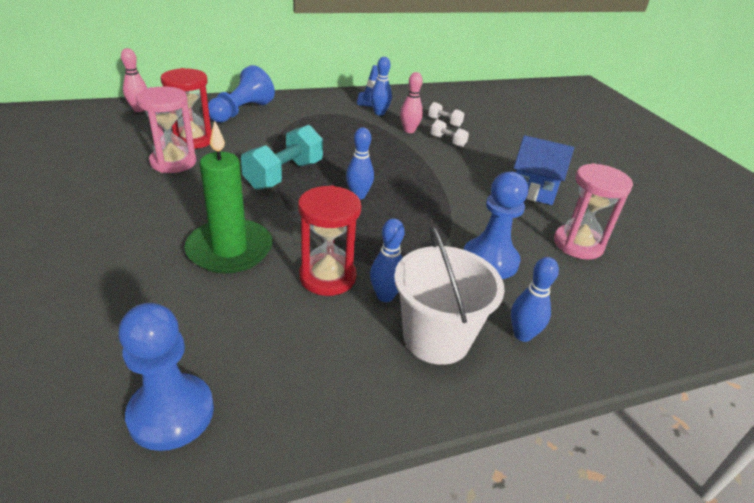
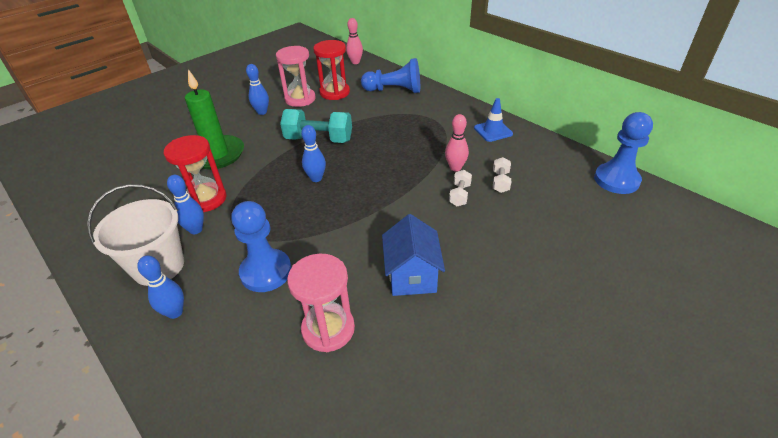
camera: 70 degrees right, 5 degrees up
(171, 413) = (80, 191): blue pawn -> blue pawn (616, 180)
(379, 113) = (471, 143): blue bowling pin -> blue bowling pin (262, 112)

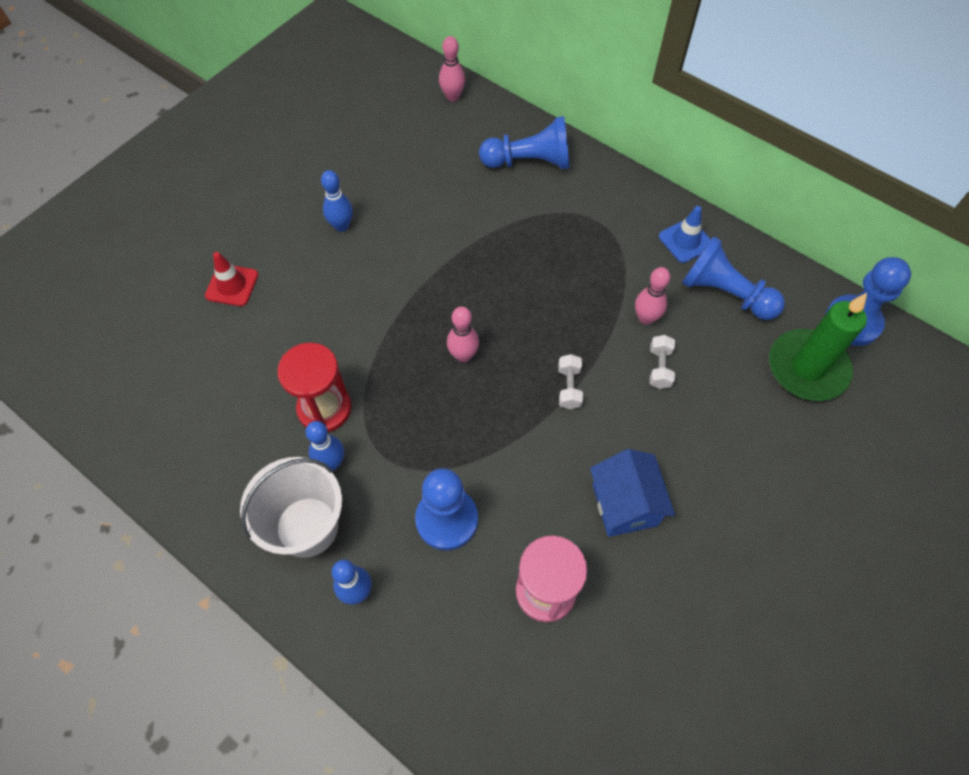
camera: 10 degrees left, 20 degrees up
(178, 135) = (232, 285): none -> red traffic cone
(217, 155) = (307, 322): green candle -> green candle (807, 368)
(300, 99) = (391, 192): pink hourglass -> none
(316, 178) = (463, 355): blue bowling pin -> pink bowling pin
(319, 139) = (445, 278): turquoise dumbbell -> none
(334, 93) = (440, 173): red hourglass -> none
(500, 182) = (708, 339): white dumbbell -> white dumbbell (569, 387)
(517, 159) = (725, 293): none -> blue pawn

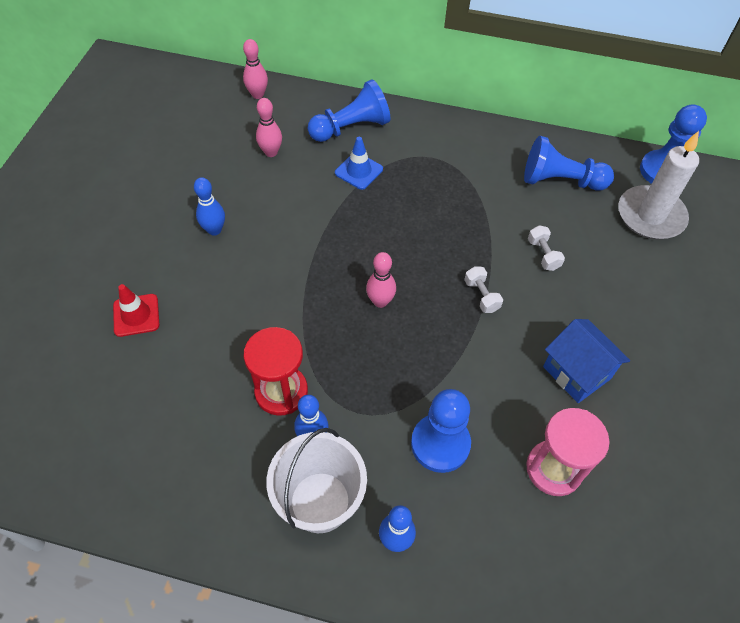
camera: 25 degrees left, 5 degrees down
(646, 318) = (511, 220): pink bowling pin -> pink bowling pin (271, 152)
(685, 241) = (509, 151): blue traffic cone -> blue traffic cone (359, 171)
(807, 368) = (650, 216): green candle -> white candle

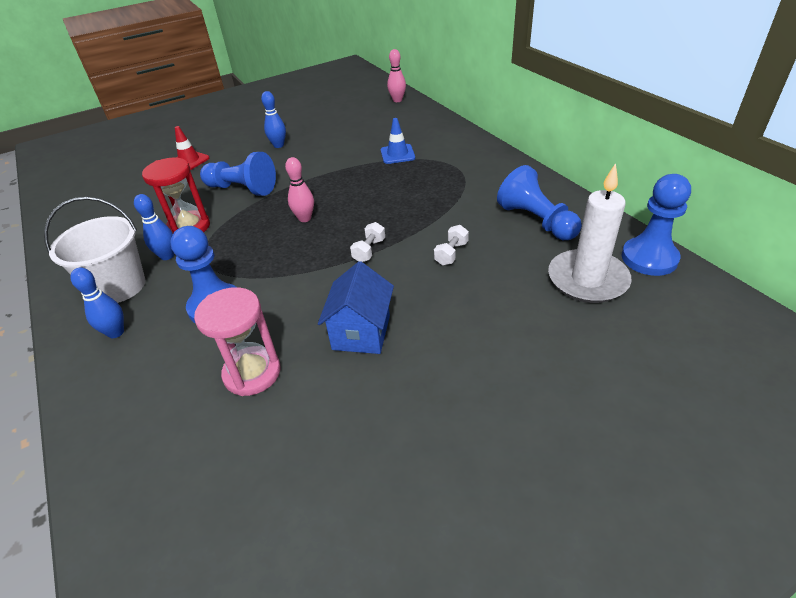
camera: 50 degrees right, 15 degrees down
(271, 152) = (362, 126): pink bowling pin -> none
(351, 128) = (427, 133): blue pawn -> blue pawn (242, 189)

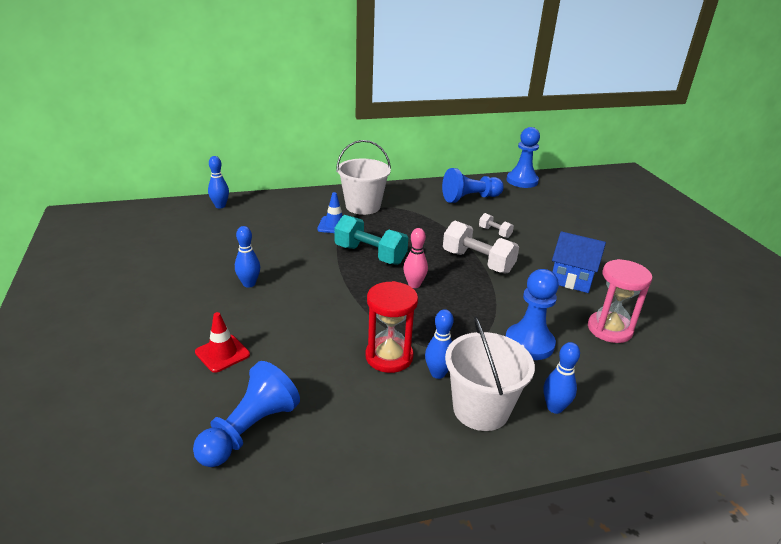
camera: 80 degrees left, 10 degrees down
(242, 189) = (331, 316): blue pawn -> blue pawn (249, 430)
(351, 184) = (370, 254): none -> turquoise dumbbell
(369, 250) = (477, 262): white dumbbell -> white dumbbell, size x1.98
(397, 100) = (220, 206): pink bowling pin -> blue bowling pin
(451, 158) = (363, 206): none -> white bucket
(587, 279) = (536, 200): white candle -> none

